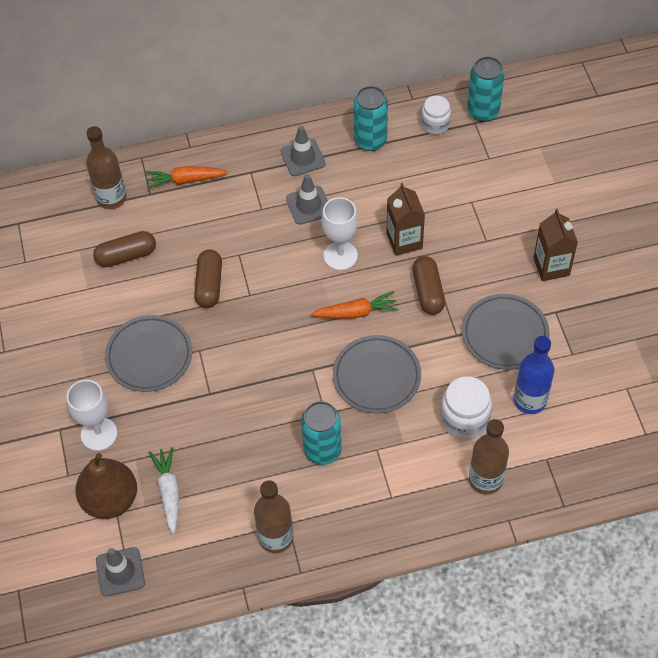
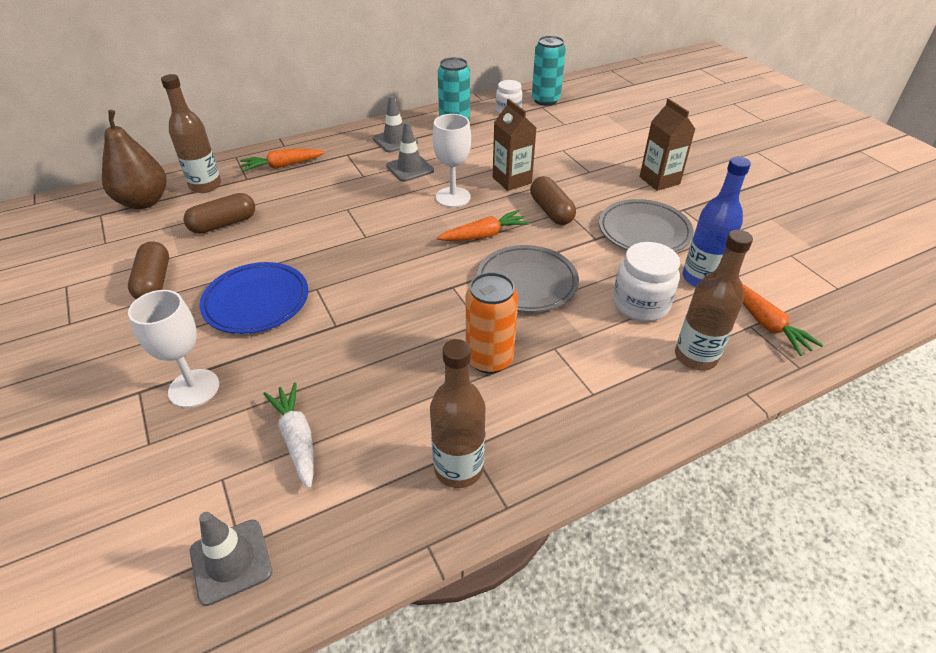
camera: 15 degrees left, 15 degrees down
(110, 499) = (212, 463): brown pear -> brown pear (144, 202)
(149, 356) = (256, 302): grey plate -> blue plate
(209, 285) = (319, 234): brown capsule -> brown capsule (154, 282)
(322, 450) = (489, 359): turquoise can -> orange can
(561, 460) = (767, 324): none -> orange carrot

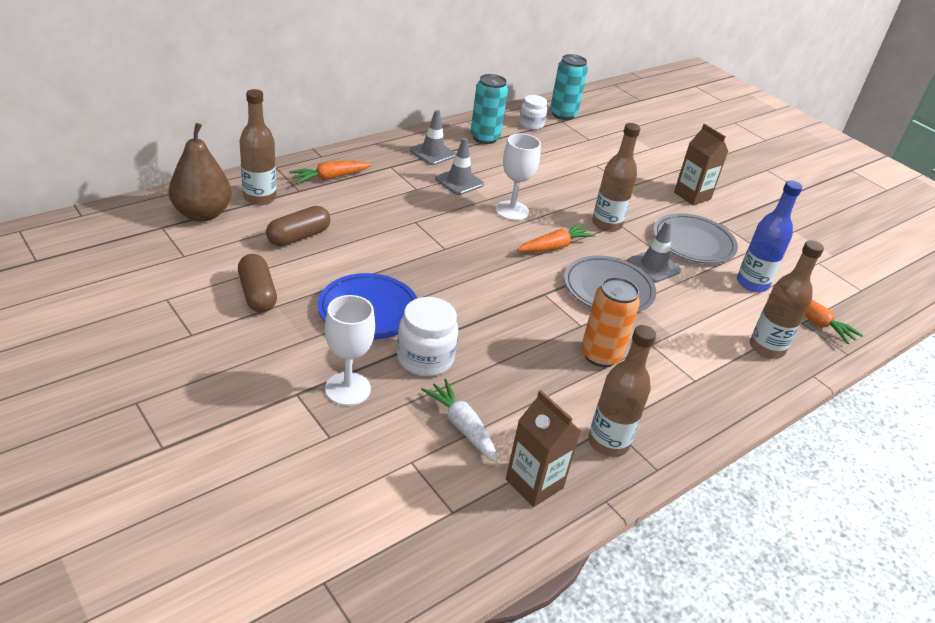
camera: 15 degrees left, 5 degrees down
(231, 561) = (451, 523): grey traffic cone -> grey traffic cone (653, 266)
(512, 180) = (560, 194): brown carton -> brown carton (534, 483)
(551, 211) = (606, 224): brown capsule -> brown bottle
(640, 304) = (710, 306): white jar -> white jar (425, 359)

